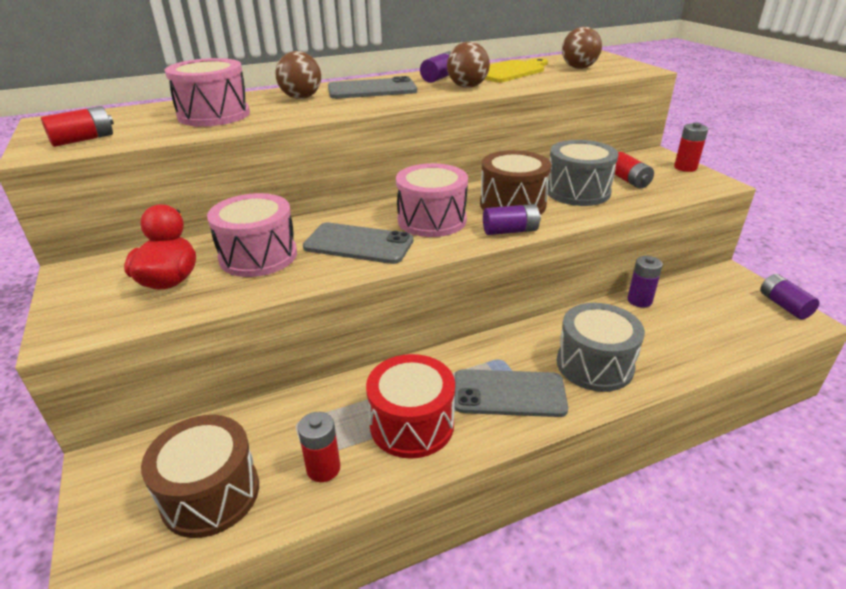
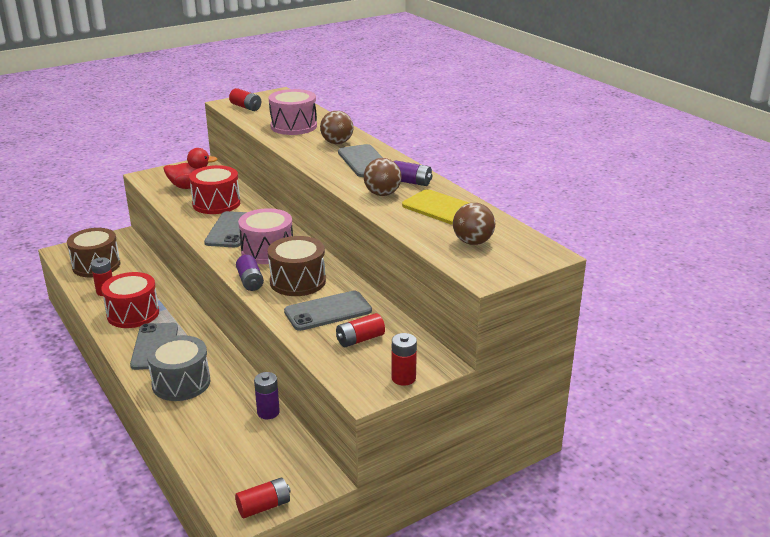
camera: 80 degrees right, 5 degrees down
(258, 256) = (216, 203): pink drum -> red drum
(577, 192) = (328, 311): grey drum -> grey phone
(784, 305) = (264, 506): purple battery -> red battery

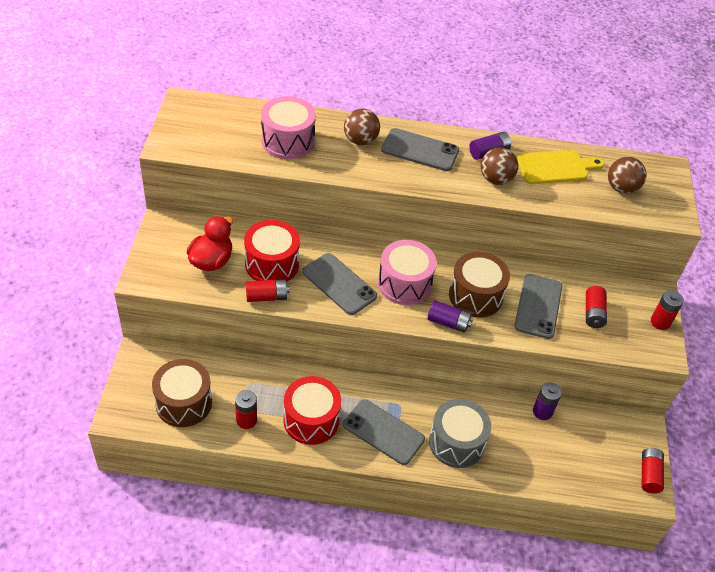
camera: 55 degrees left, 20 degrees up
(246, 107) = (196, 141): red battery -> red battery (266, 297)

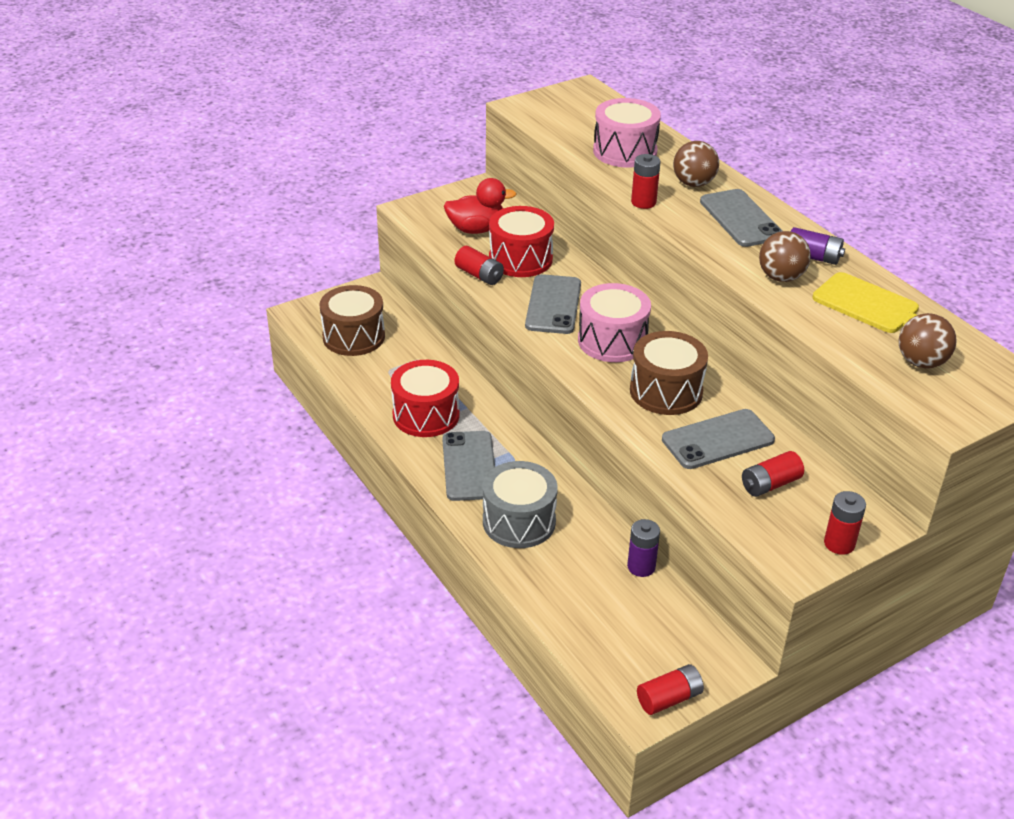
camera: 55 degrees right, 10 degrees down
(246, 420) = (379, 379): red battery -> red battery (643, 202)
(448, 322) = (604, 390): purple battery -> none

